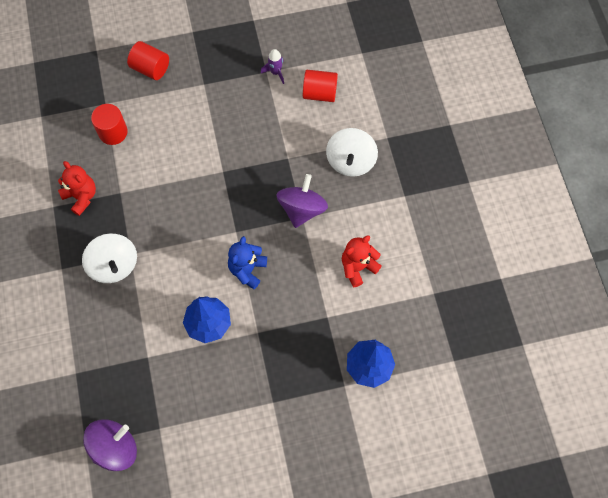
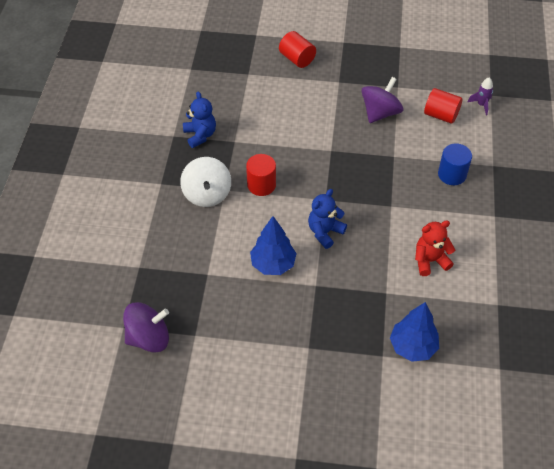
camera: 20 degrees right, 15 degrees down
(81, 197) = (200, 135): red teddy bear -> blue teddy bear
(113, 132) = (246, 96): red cylinder -> red cylinder (261, 185)
(275, 72) = (406, 89): purple rocket -> purple rocket (481, 105)
(302, 209) = (393, 199): purple spinning top -> purple spinning top (380, 113)
(350, 161) = (452, 174): white spinning top -> blue cylinder

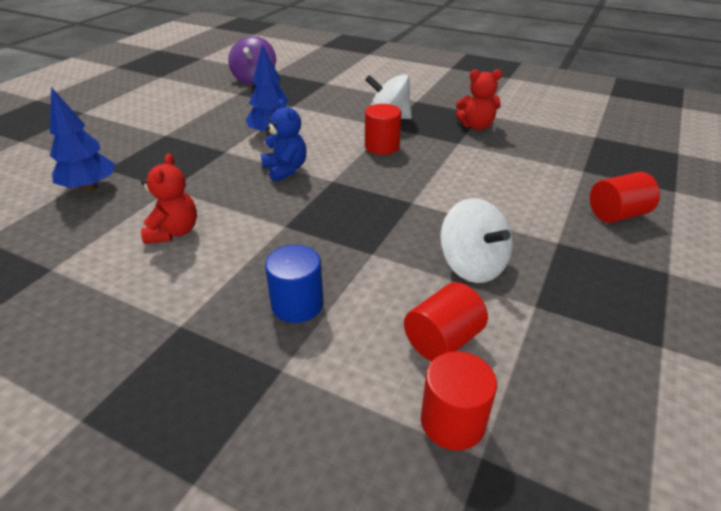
camera: 110 degrees right, 15 degrees down
(200, 135) = (476, 126): blue teddy bear -> red teddy bear
(380, 113) = (472, 266): purple spinning top -> white spinning top
(481, 105) = (452, 421): purple rocket -> red cylinder

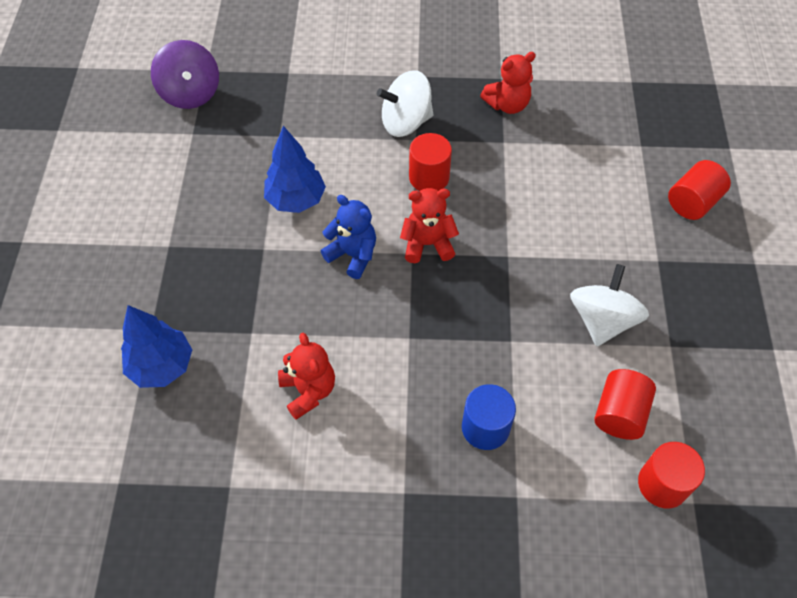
camera: 25 degrees left, 20 degrees up
(349, 179) = (427, 244): none -> red teddy bear
(472, 266) = (602, 320): white spinning top -> white spinning top turned 105 degrees counterclockwise

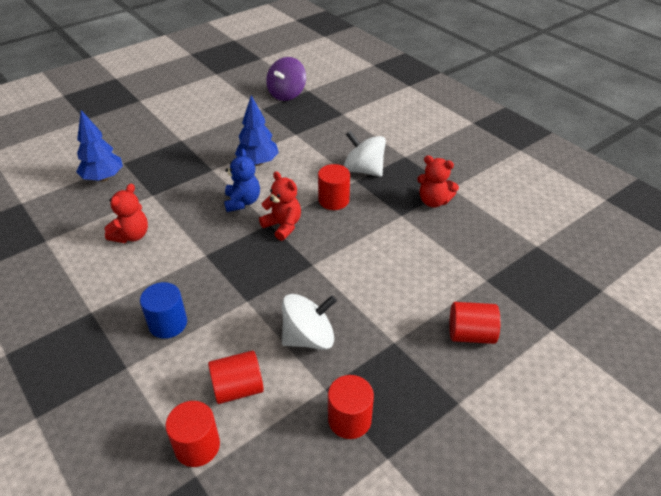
camera: 50 degrees right, 15 degrees down
(717, 349) = (349, 419): none -> red cylinder

